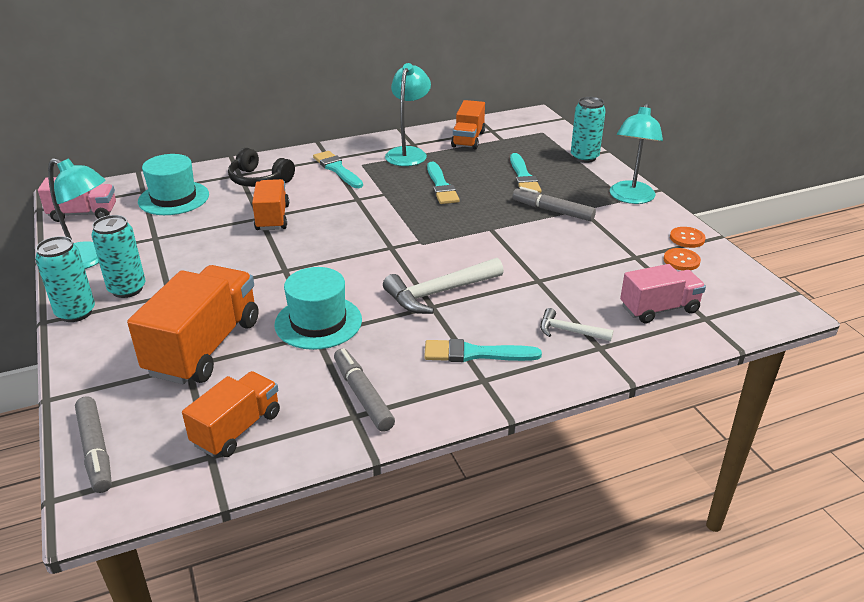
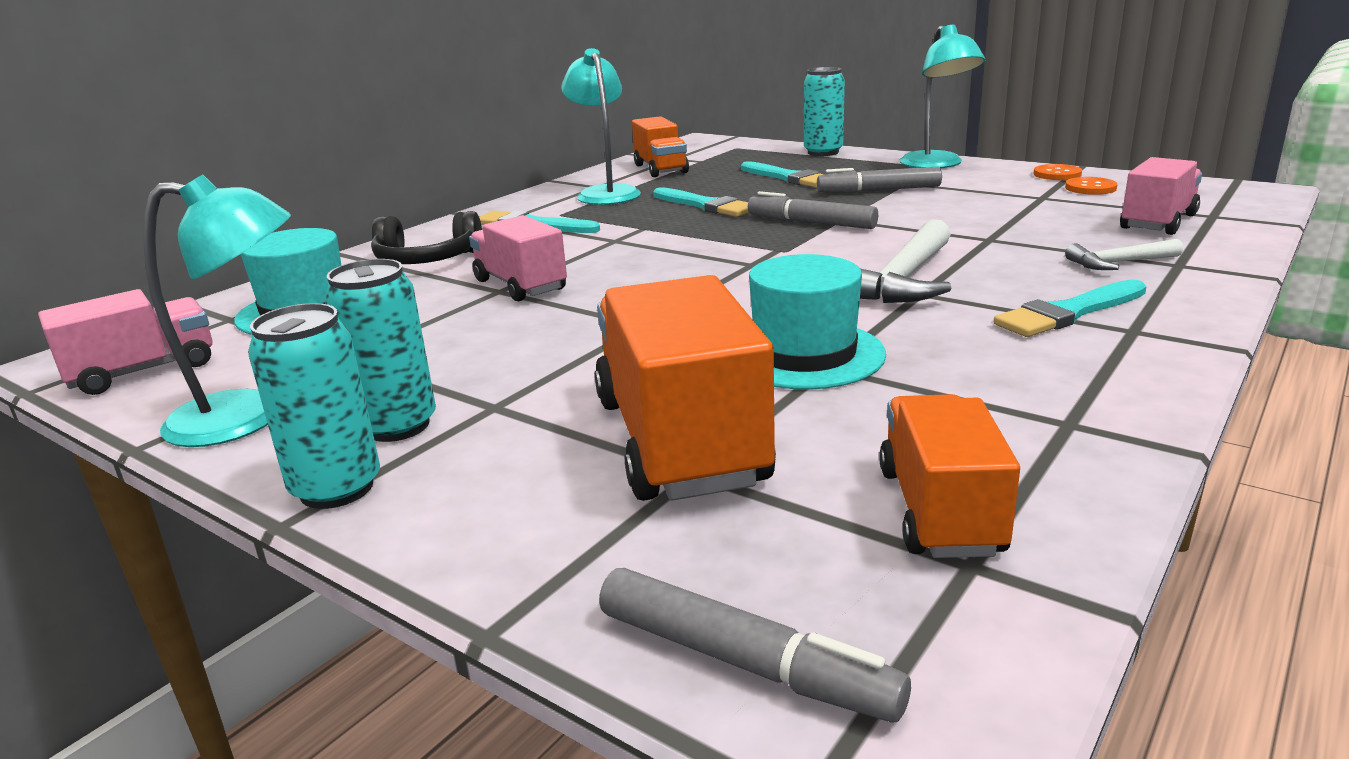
camera: 30 degrees left, 10 degrees down
(272, 218) = (520, 285): orange truck -> pink truck
(363, 395) = (1030, 399): grey marker -> grey marker (811, 223)

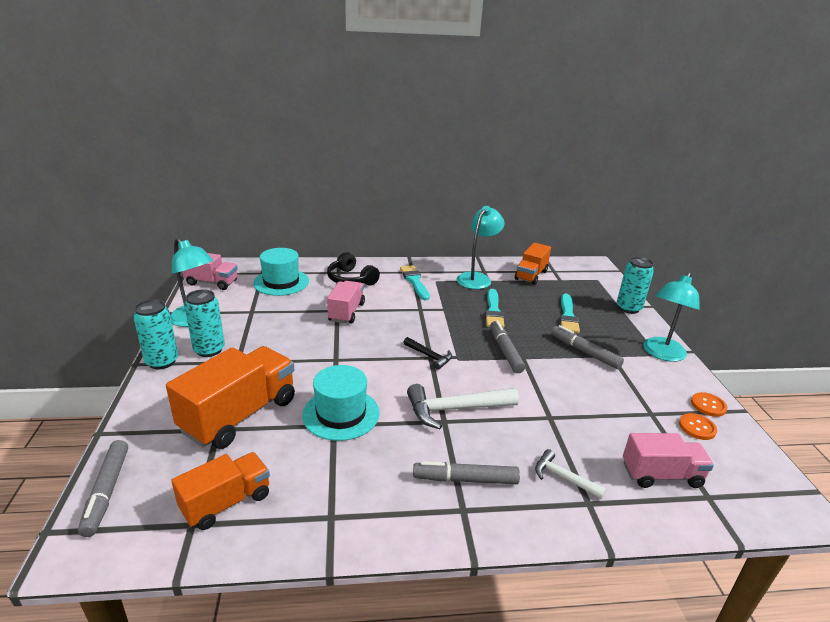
camera: 45 degrees right, 5 degrees up
(749, 263) = (429, 356): none -> black hammer
(1068, 313) = (465, 479): turquoise brush -> grey marker

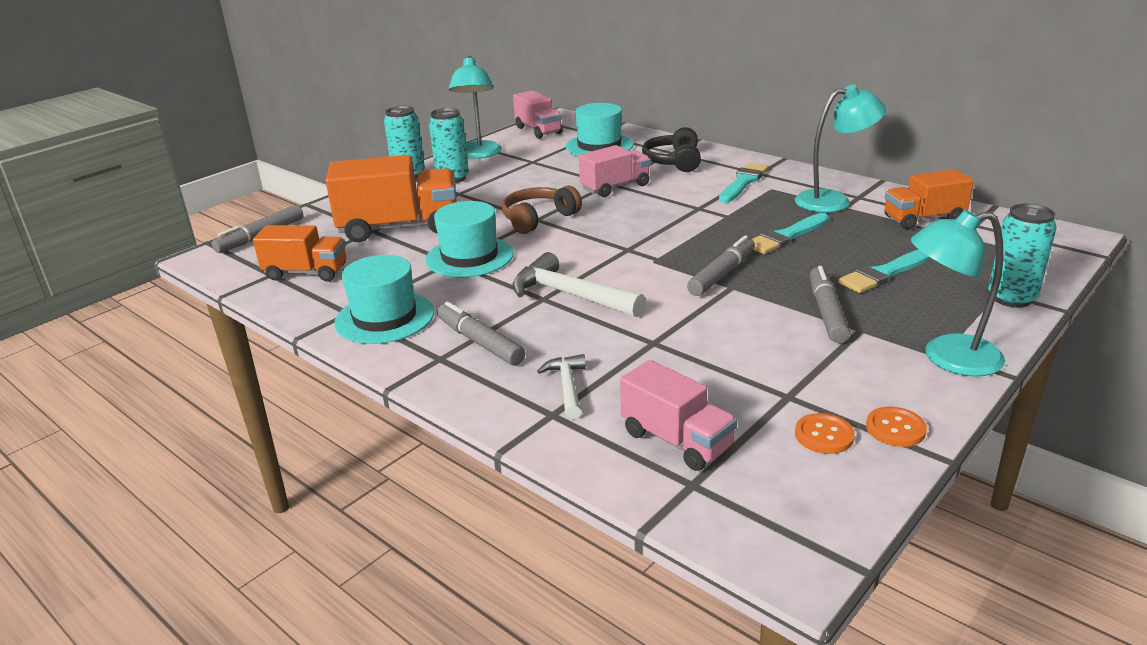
camera: 50 degrees right, 0 degrees up
(337, 359) = (538, 219): none -> brown headphones
(368, 502) = (385, 317): none -> turquoise hat
(429, 356) = (628, 248): black hammer -> none

